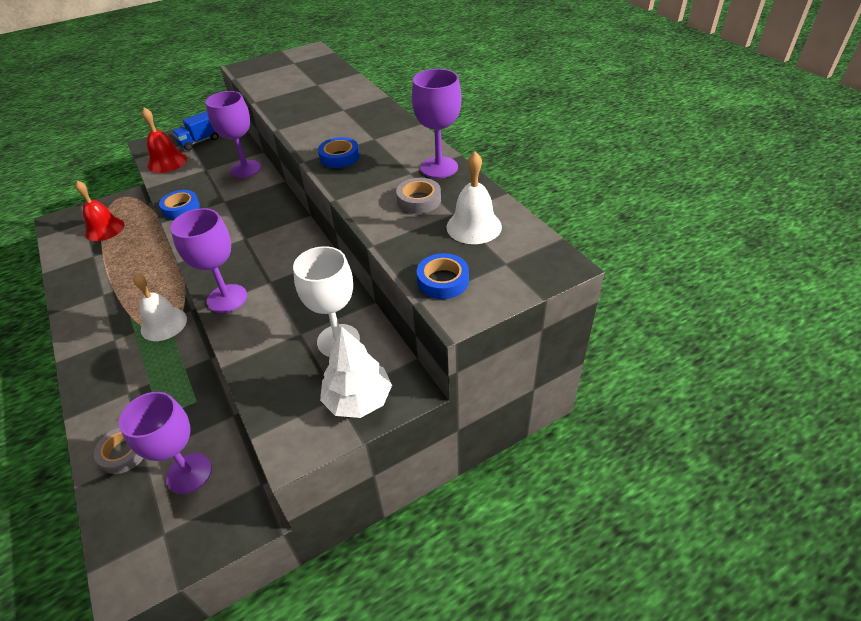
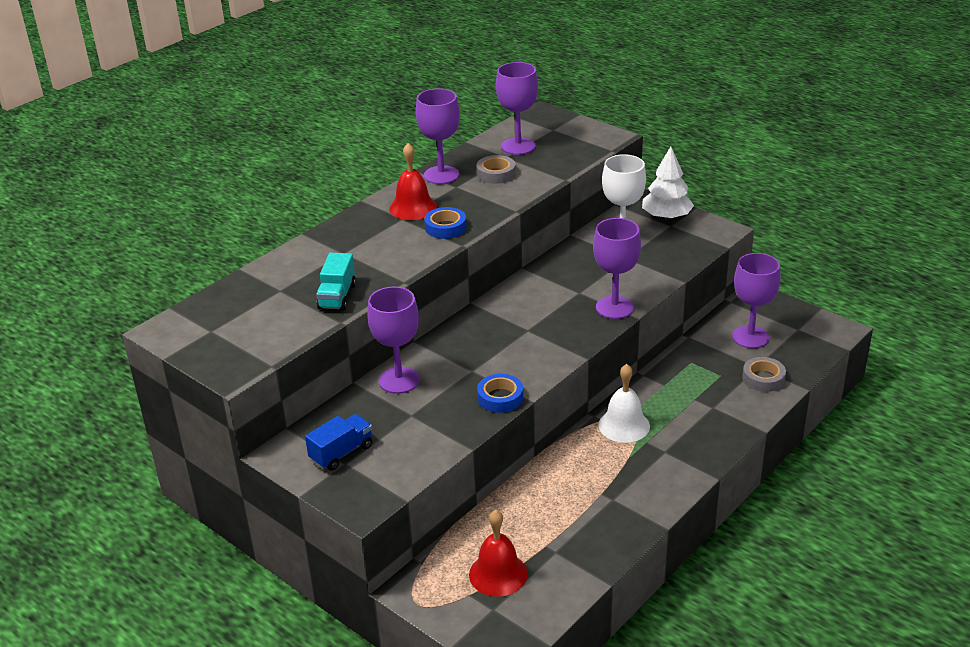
camera: 110 degrees left, 10 degrees down
(167, 162) = (406, 460): red bell -> red bell (413, 207)
(200, 141) = (341, 453): blue truck -> blue truck turned 75 degrees counterclockwise
(286, 103) = (337, 296): none -> turquoise truck
(443, 281) = (586, 146): blue tape -> none
(474, 226) = (518, 146): white bell -> purple goblet

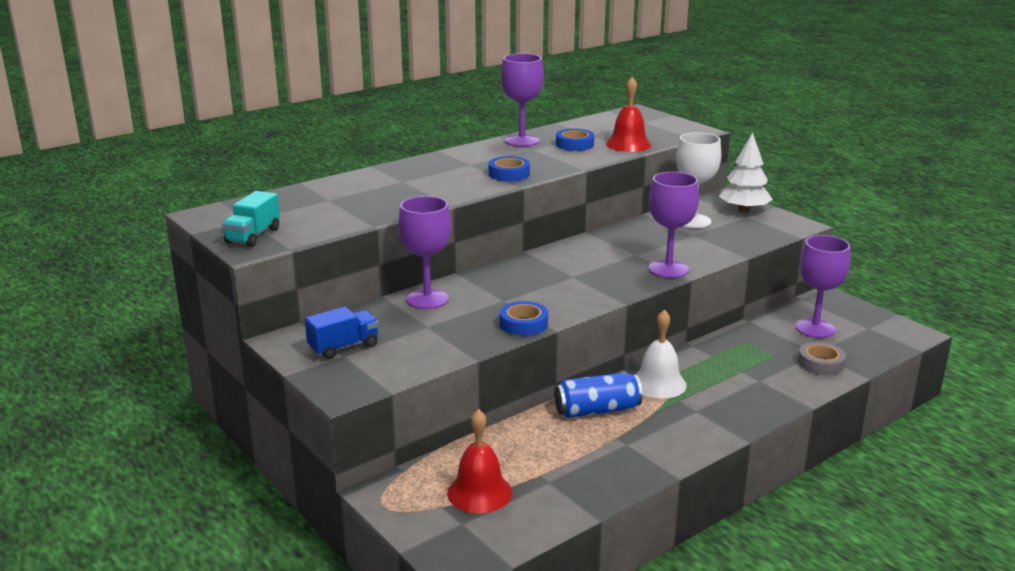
camera: 10 degrees right, 10 degrees down
(337, 296) = (380, 209): turquoise truck -> turquoise truck (253, 236)
(413, 207) = (484, 158): red bell -> red bell (628, 144)
(496, 174) = (574, 144): grey tape -> blue tape
(518, 146) = (604, 129): purple goblet -> none
(576, 465) = (597, 410): none -> blue can

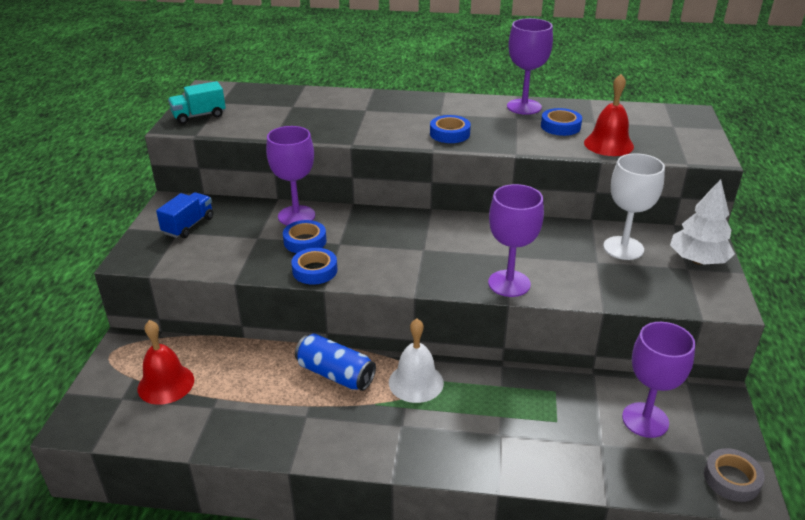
camera: 45 degrees right, 10 degrees up
(343, 347) = (188, 226): blue truck -> blue truck turned 75 degrees counterclockwise
(473, 311) = (305, 241): none -> blue tape
(821, 363) = (586, 457): grey tape -> grey tape (731, 479)

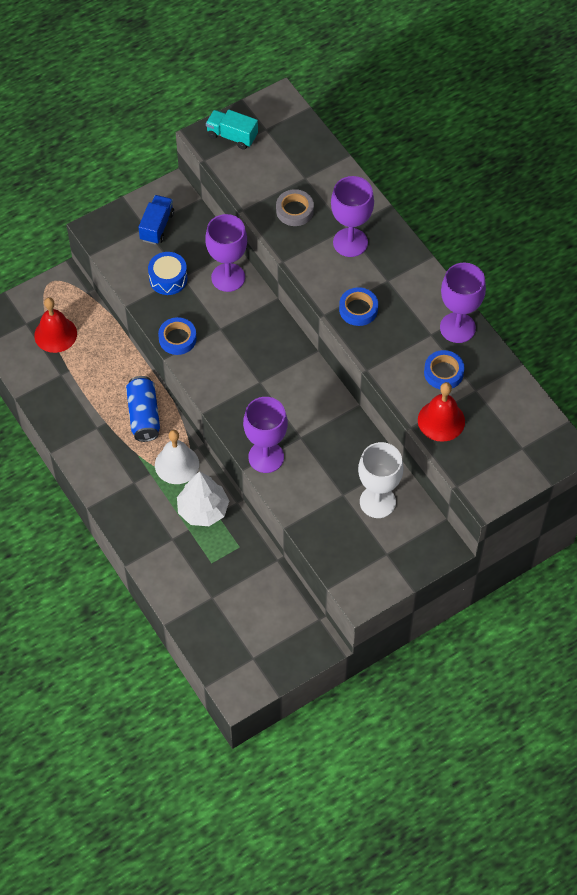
camera: 50 degrees right, 25 degrees up
(188, 226) = (157, 226): blue truck -> blue truck turned 60 degrees counterclockwise
(247, 245) = (168, 279): none -> blue drum
(305, 241) = (203, 307): blue tape -> none
(645, 420) = (256, 611): purple goblet -> purple goblet (350, 242)
(697, 260) = (404, 556): white tree -> white tree (203, 510)
(731, 479) = (242, 680): grey tape -> grey tape (294, 210)

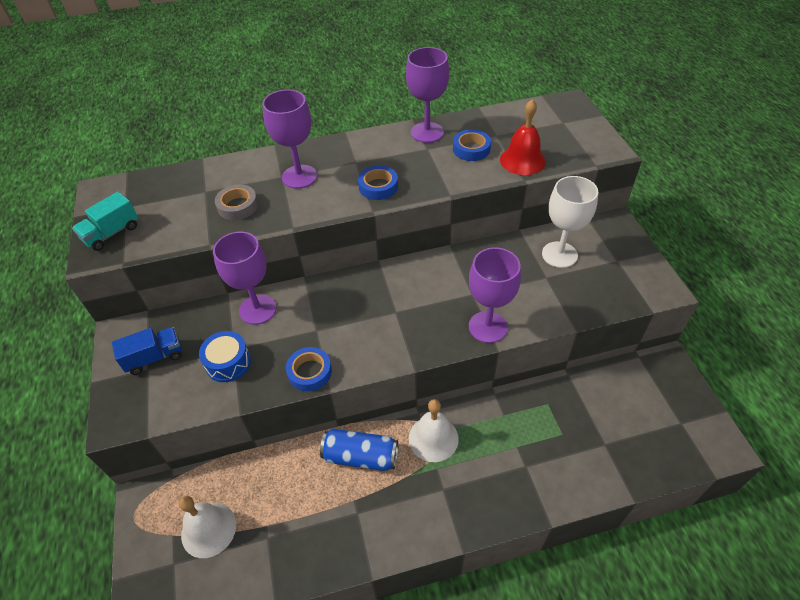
camera: 70 degrees left, 10 degrees down
(55, 334) = (208, 529): red bell -> white bell
(157, 226) = (154, 357): blue truck -> blue truck turned 120 degrees clockwise
(203, 510) = (496, 426): white tree -> none

